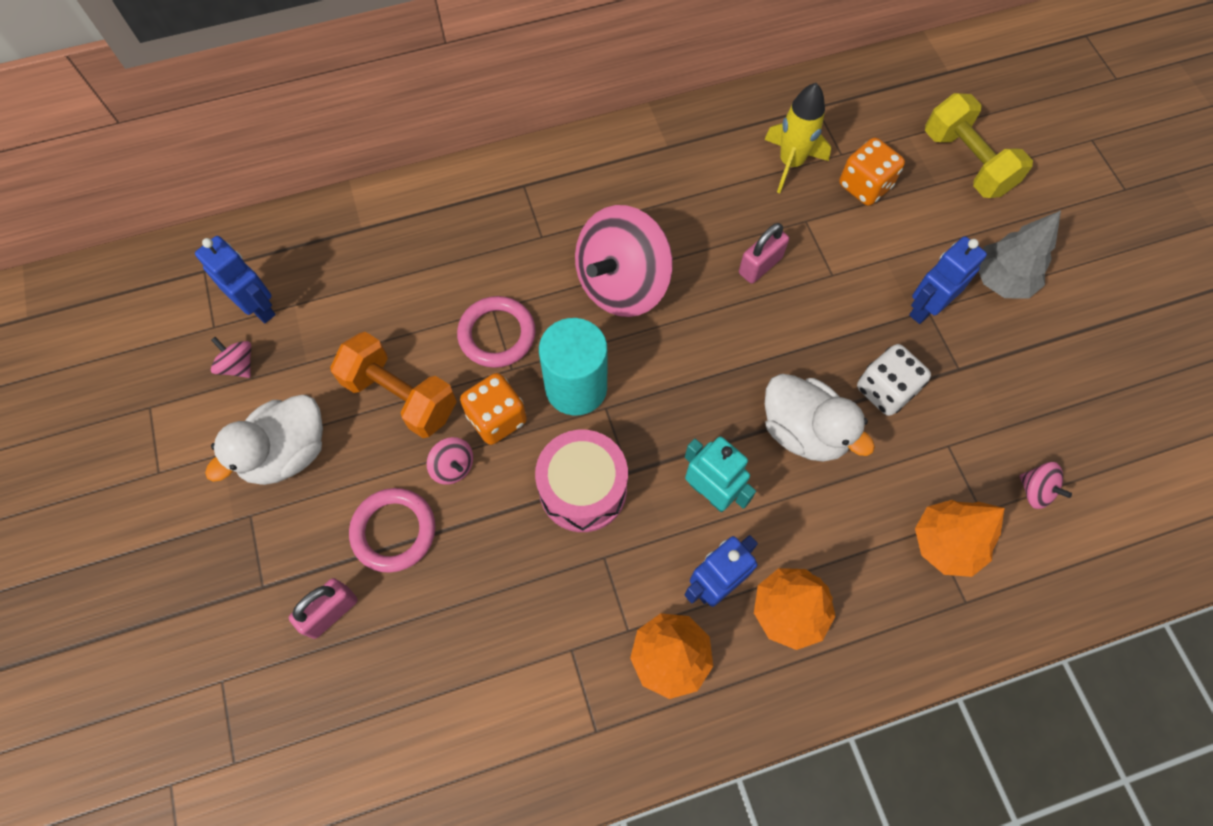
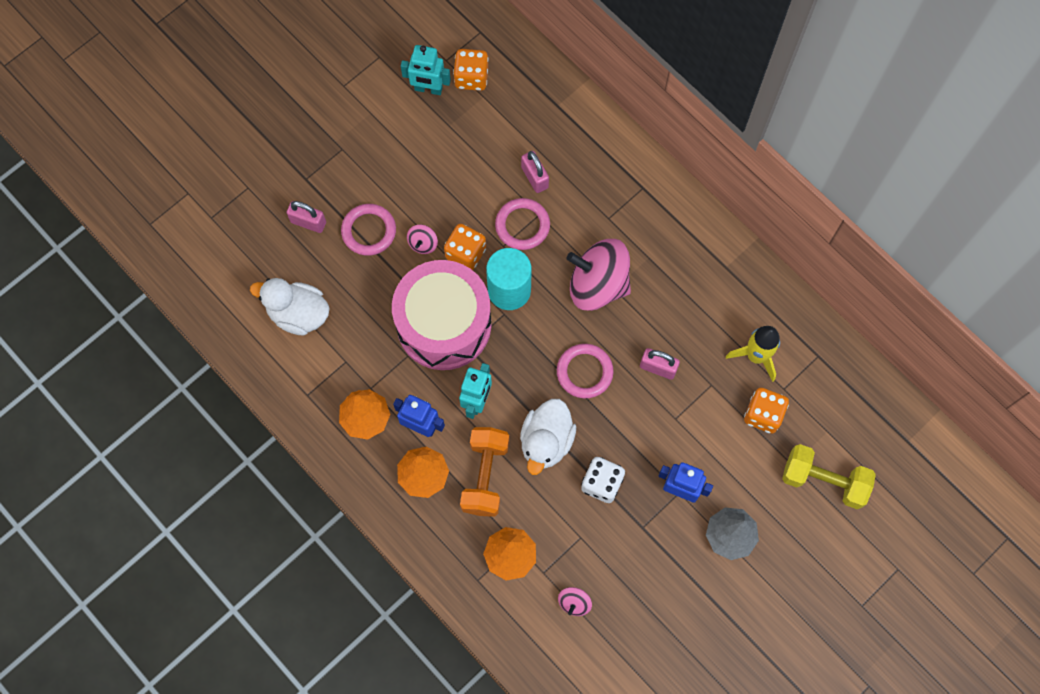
camera: 65 degrees right, 5 degrees up
(238, 365) = (428, 89): pink spinning top -> turquoise robot
(259, 307) = (471, 78): blue robot -> orange dice
(287, 453) = (387, 147): white duck -> white duck (298, 314)
(400, 396) = (453, 191): orange dumbbell -> orange dumbbell (485, 476)
(440, 293) = (534, 177): none -> pink padlock
(583, 489) = (444, 324): pink drum -> pink drum, size x1.61
(729, 347) = (584, 372): none -> pink ring
(966, 162) = (823, 480): yellow dumbbell -> yellow dumbbell turned 75 degrees clockwise

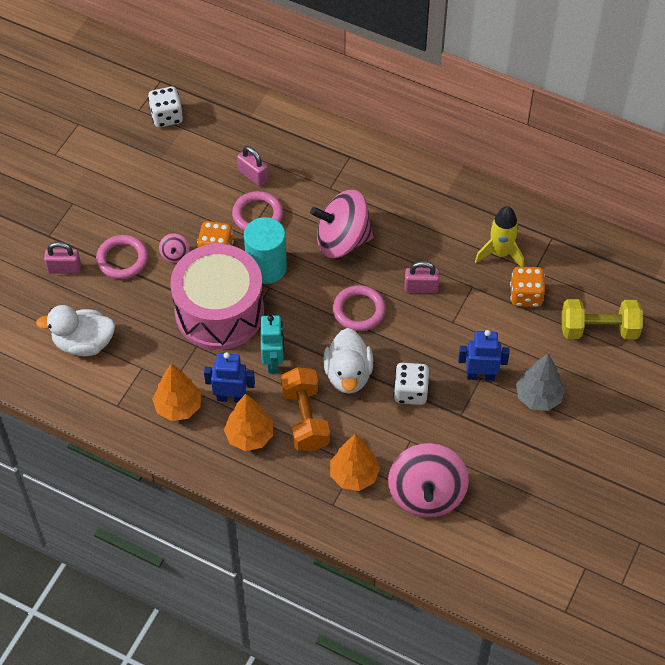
camera: 20 degrees left, 15 degrees down
(428, 89) = (132, 136): turquoise robot -> none
(471, 78) = (166, 116): orange dice -> white dice
(574, 603) = (426, 494): pink spinning top -> pink spinning top, size x2.38

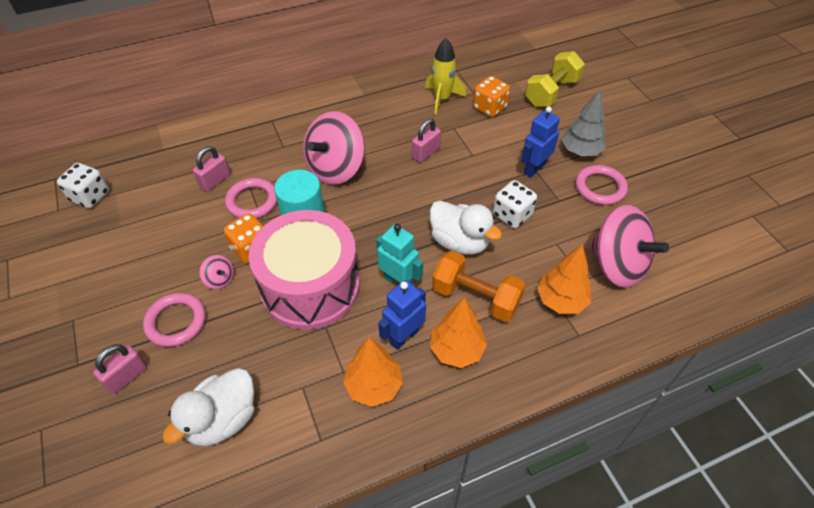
camera: 50 degrees left, 5 degrees down
(253, 175) = (215, 181): pink padlock -> pink padlock turned 45 degrees counterclockwise
(359, 310) = (408, 198): pink ring -> pink ring (600, 187)

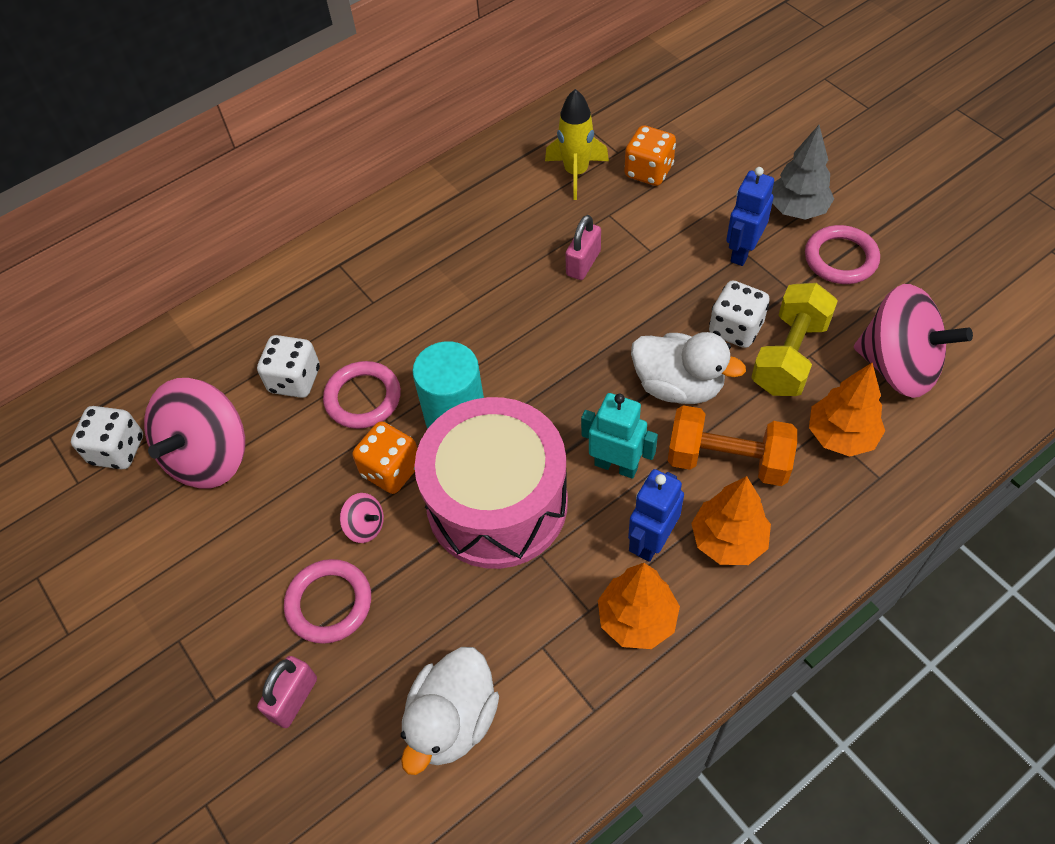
camera: 10 degrees left, 5 degrees up
(215, 181) = (295, 380): pink padlock -> white dice
(336, 168) = (464, 318): pink spinning top -> pink spinning top (209, 456)
(551, 92) = (728, 127): yellow dumbbell -> yellow dumbbell (789, 356)

